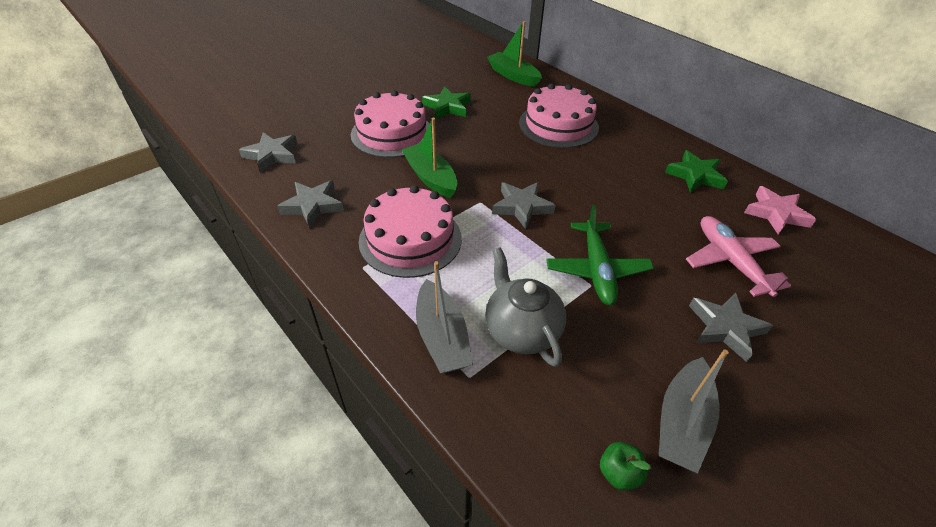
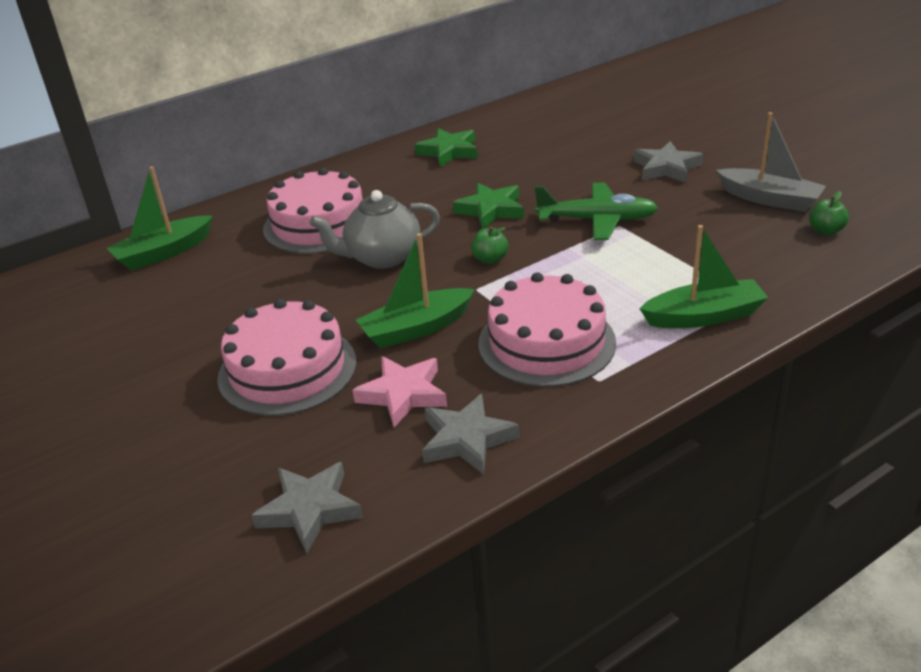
camera: 80 degrees left, 10 degrees down
(442, 337) = (704, 316): grey boat -> green boat
(447, 107) = (229, 315): green star -> green star (491, 210)
(521, 330) = (686, 268): grey teapot -> grey teapot (382, 257)
(522, 207) = (490, 259): grey star -> green apple
(730, 261) = (583, 153): pink plane -> none
(776, 214) = (516, 123): pink star -> pink star (403, 394)

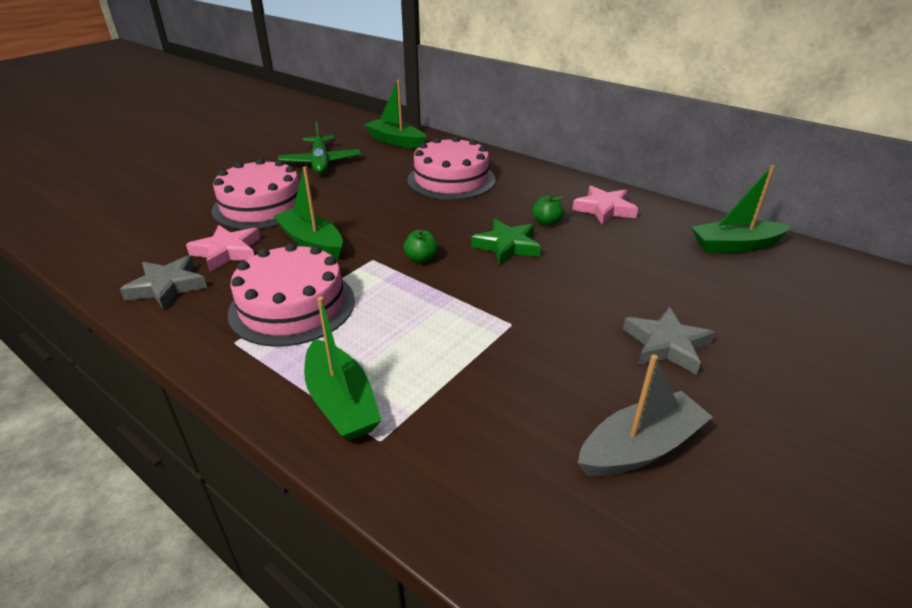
camera: 70 degrees right, 0 degrees up
(310, 510) = (113, 241): grey star -> none
(382, 257) = (410, 211): grey teapot -> none
(449, 151) = (604, 209): green star -> pink star
(545, 112) = (735, 246): none -> green boat
(597, 220) = (515, 308): green plane -> green plane (320, 162)
(769, 199) = (640, 447): grey boat -> grey boat turned 135 degrees counterclockwise
(825, 230) = (578, 516): green apple -> green apple (546, 222)

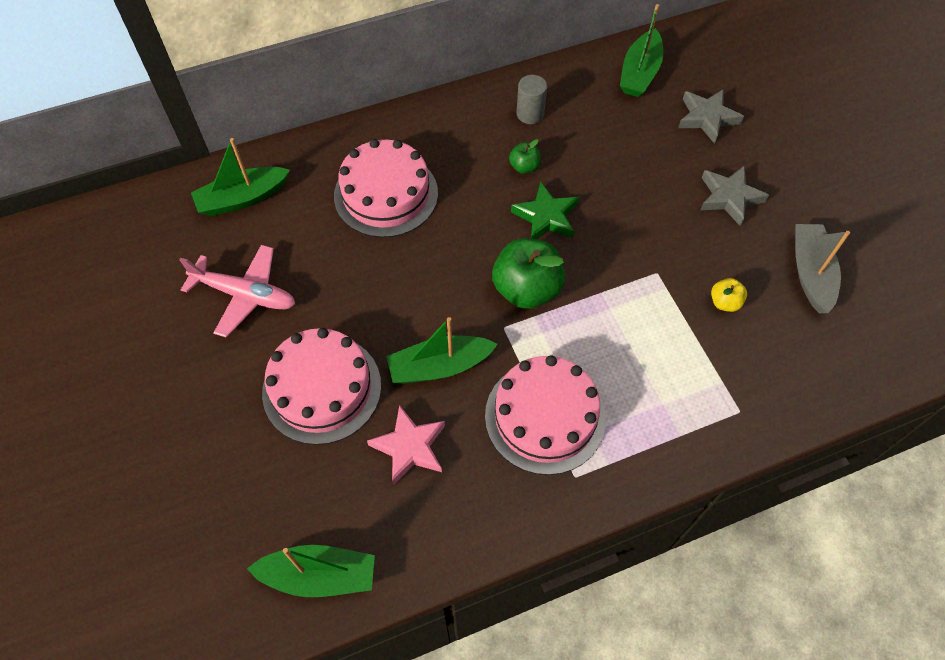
camera: 60 degrees left, 25 degrees up
(167, 287) = (448, 516): grey star -> grey star (707, 118)
(320, 162) = (245, 295): green plane -> pink plane
(341, 402) = (690, 421): green boat -> green boat (319, 575)
(421, 258) = (526, 289): green apple -> green apple, size x2.08
(521, 383) = (724, 302): none -> yellow apple
(604, 209) = (530, 114): pink star -> grey cylinder

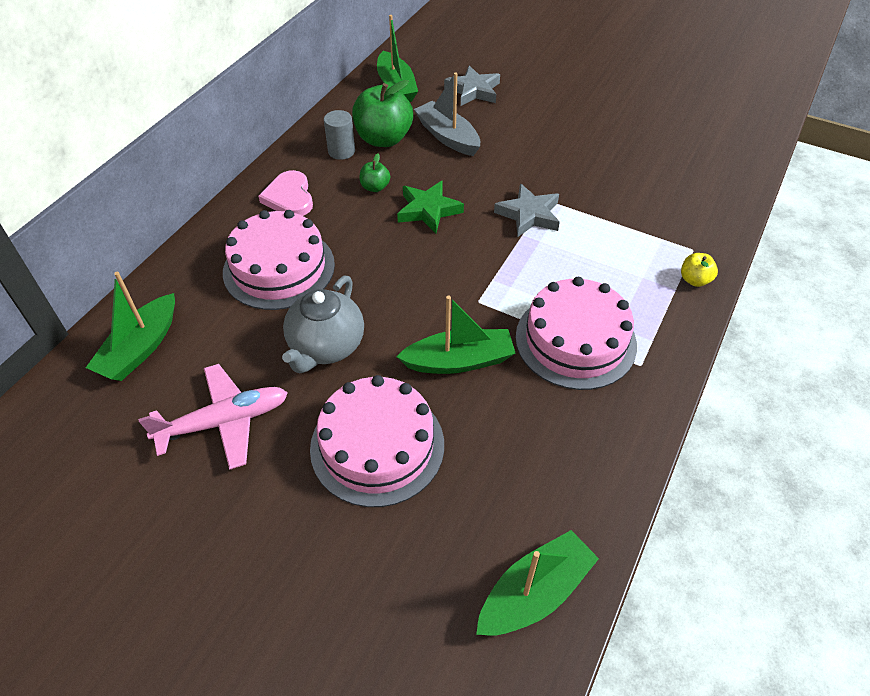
camera: 40 degrees left, 10 degrees down
(359, 285) = (326, 346): none -> grey teapot
(410, 447) = (500, 435): pink star -> none
(439, 366) = (459, 361): green boat -> green boat turned 135 degrees counterclockwise
(449, 134) = (289, 197): none -> pink heart
(526, 289) = (467, 265): green apple -> green apple (383, 139)
(724, 302) = (609, 191): yellow apple -> yellow apple (694, 280)
(729, 197) = (541, 129): grey star -> grey star (529, 215)
(810, 273) = (640, 144): grey boat -> grey boat (447, 137)

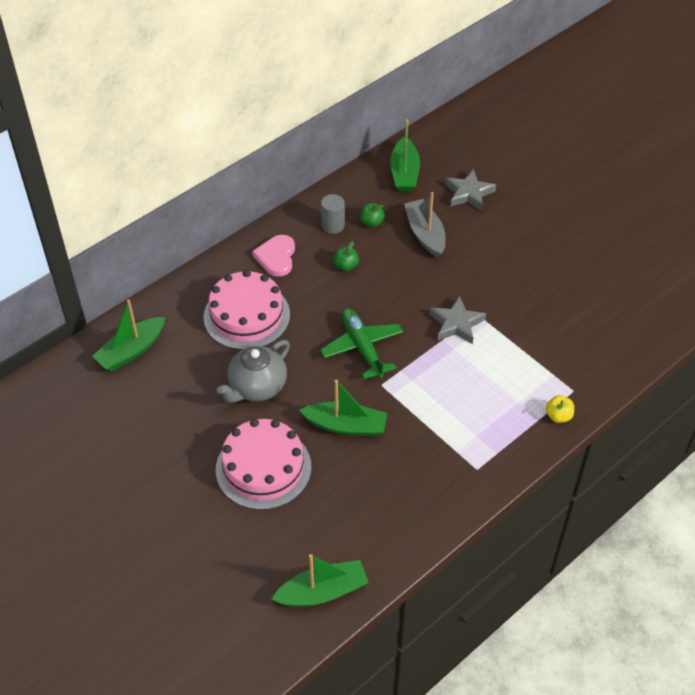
camera: 20 degrees right, 0 degrees up
(224, 422) = (170, 420): pink plane -> none
(383, 139) = (371, 222): green apple -> green apple, size x0.48
(428, 210) = (378, 298): green star -> none
(435, 267) = (362, 347): none -> green plane
(575, 340) = (438, 436): pink cake -> none

